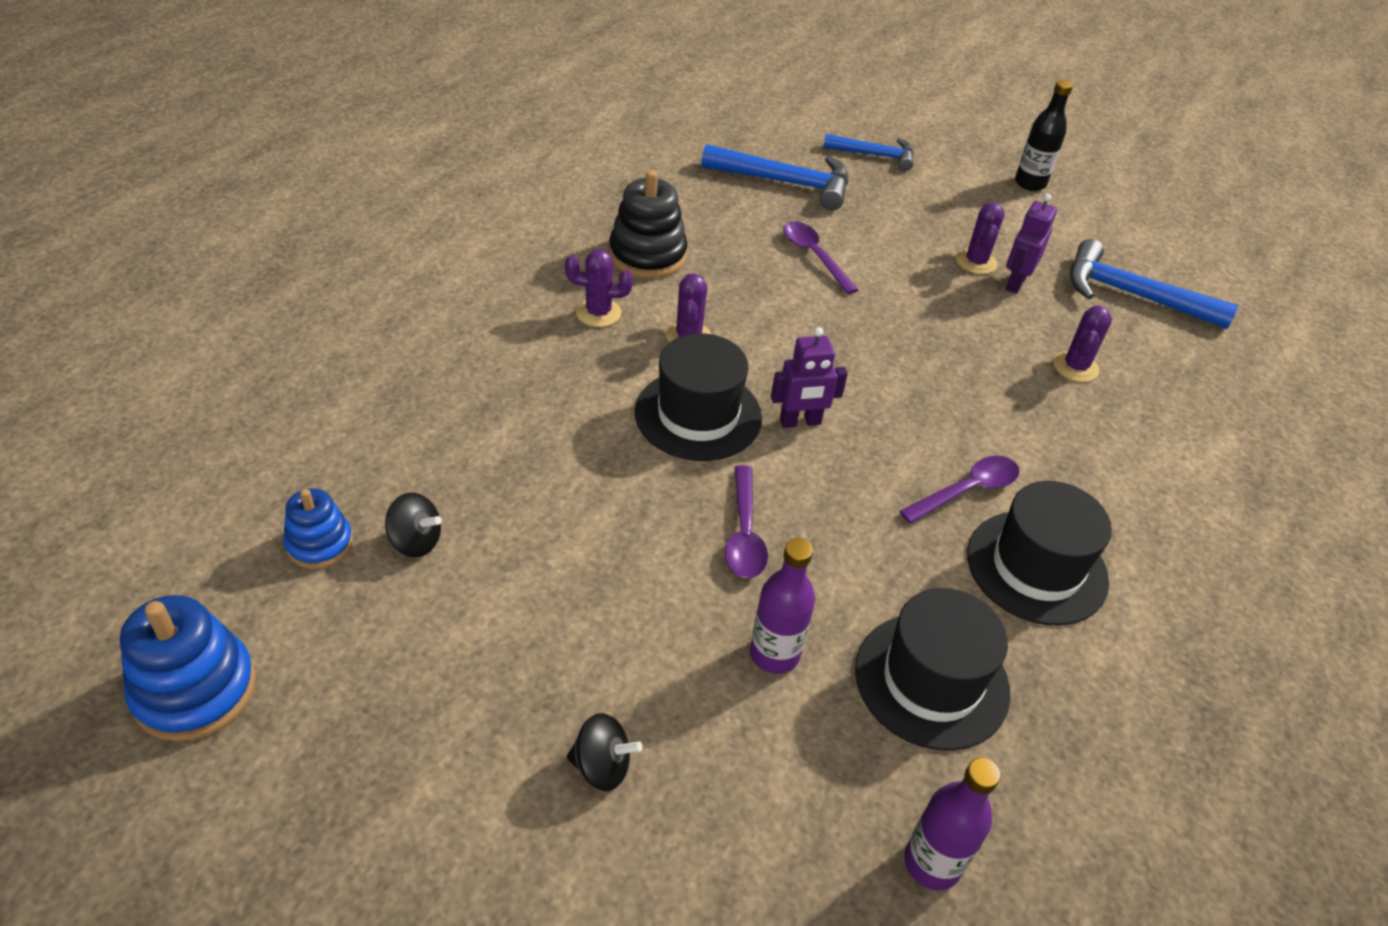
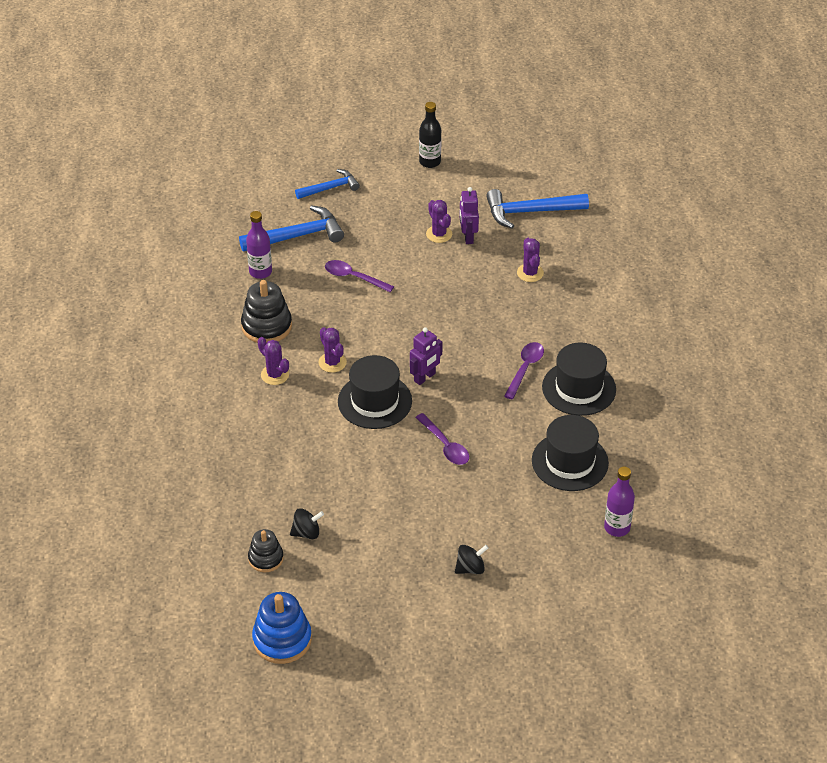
camera: 30 degrees left, 0 degrees up
(319, 543) = (266, 558): blue stacking toy -> black stacking toy
(598, 313) = (275, 375): purple cactus -> purple cactus turned 75 degrees clockwise
(774, 654) = (500, 488): purple bottle -> purple bottle (260, 272)

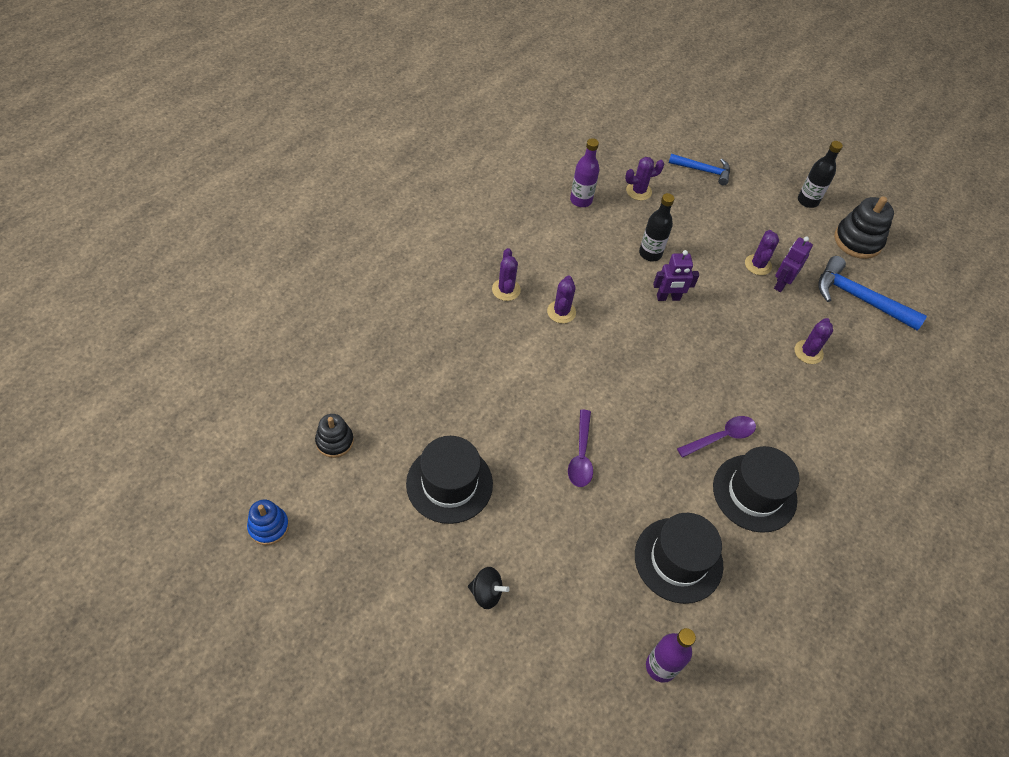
camera: 35 degrees right, 10 degrees up
(266, 326) = (541, 246): black stacking toy -> black stacking toy (857, 241)
(282, 640) = (268, 526): blue stacking toy -> blue stacking toy, size x0.62
(297, 236) = (638, 191): blue hammer -> purple cactus
(307, 533) = (389, 444): black spinning top -> none
(354, 277) = (650, 253): purple spoon -> black bottle
(374, 401) = (561, 370): black hat -> black hat (449, 483)
(425, 377) = (624, 380): purple robot -> purple robot (668, 298)

